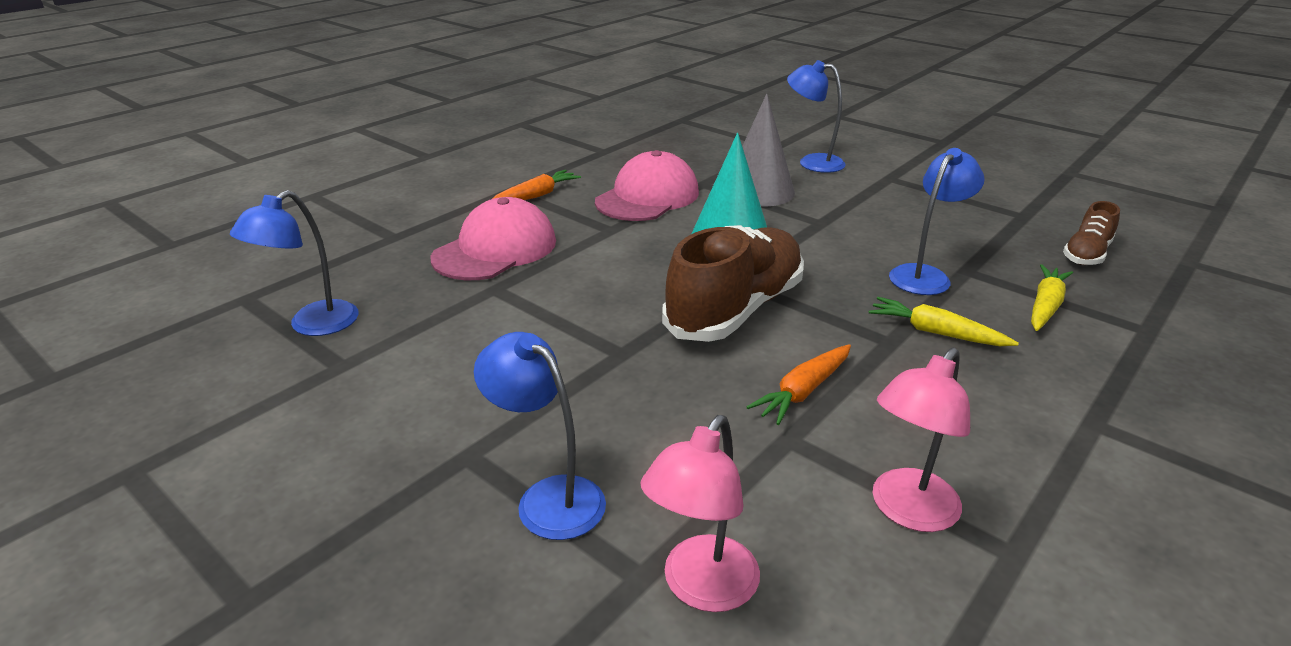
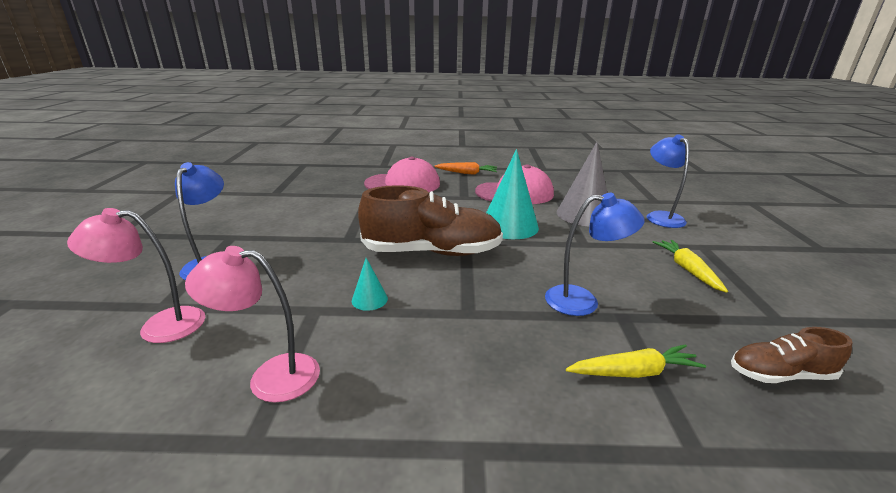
camera: 50 degrees right, 5 degrees down
(312, 325) = (297, 179): blue lamp -> none
(803, 391) = (369, 299): orange carrot -> turquoise cone
(936, 333) = (507, 328): yellow carrot -> yellow carrot (687, 270)

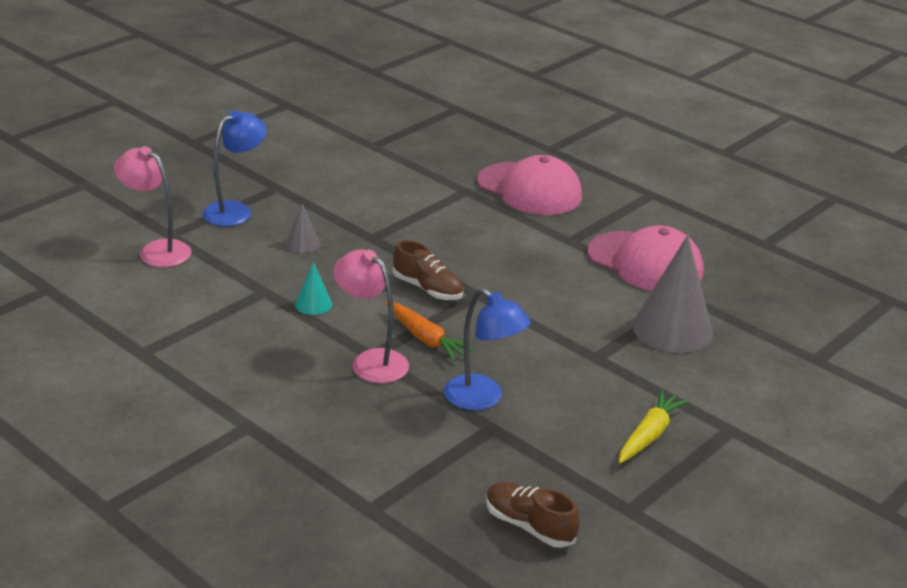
camera: 40 degrees right, 5 degrees up
(270, 377) = (187, 322): pink lamp -> pink lamp (371, 361)
(301, 263) = (302, 244): none -> grey cone
(432, 252) = (427, 289): brown shoe -> brown shoe, size x0.51
(466, 173) = (639, 206): orange carrot -> orange carrot (425, 338)
(509, 226) = (555, 300): turquoise cone -> none
(633, 372) = (420, 457): yellow carrot -> none
(660, 216) = (768, 378): blue lamp -> none

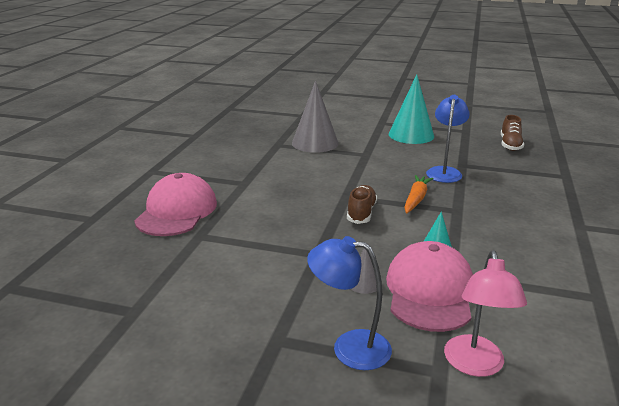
camera: 115 degrees left, 5 degrees down
(371, 361) = (462, 208): pink lamp -> none
(645, 262) = (250, 159): pink cap -> pink cap (429, 291)
(649, 435) = (411, 135): yellow carrot -> turquoise cone

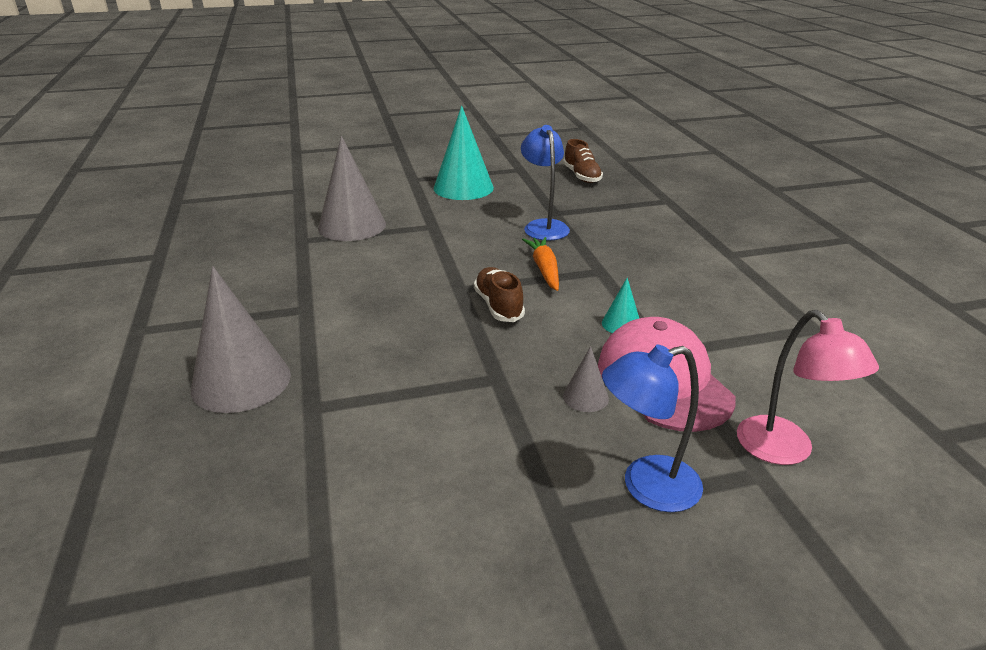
camera: 30 degrees left, 5 degrees up
(177, 211) = (241, 381): pink cap -> grey cone

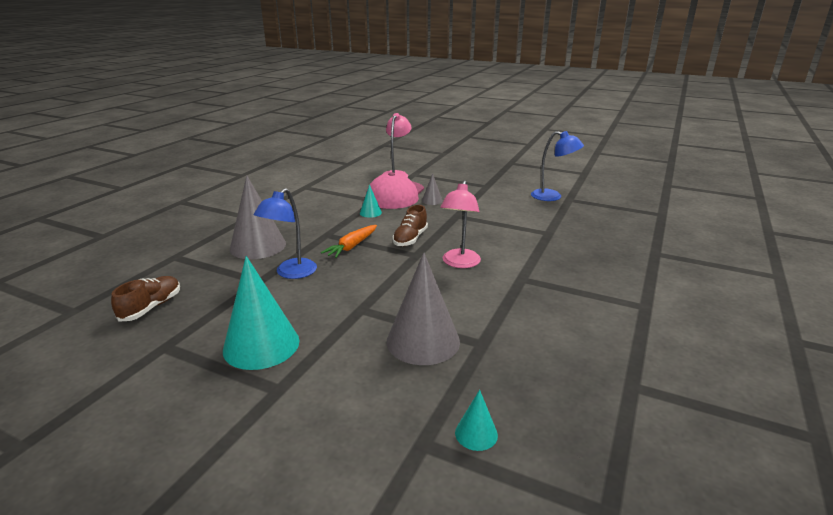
camera: 140 degrees left, 5 degrees down
(241, 381) = (579, 253): grey cone -> grey cone (258, 246)
(268, 201) = (476, 433): none -> turquoise cone
(396, 298) = (459, 263): none -> pink lamp
(646, 487) = (451, 182): blue lamp -> blue lamp (552, 197)

